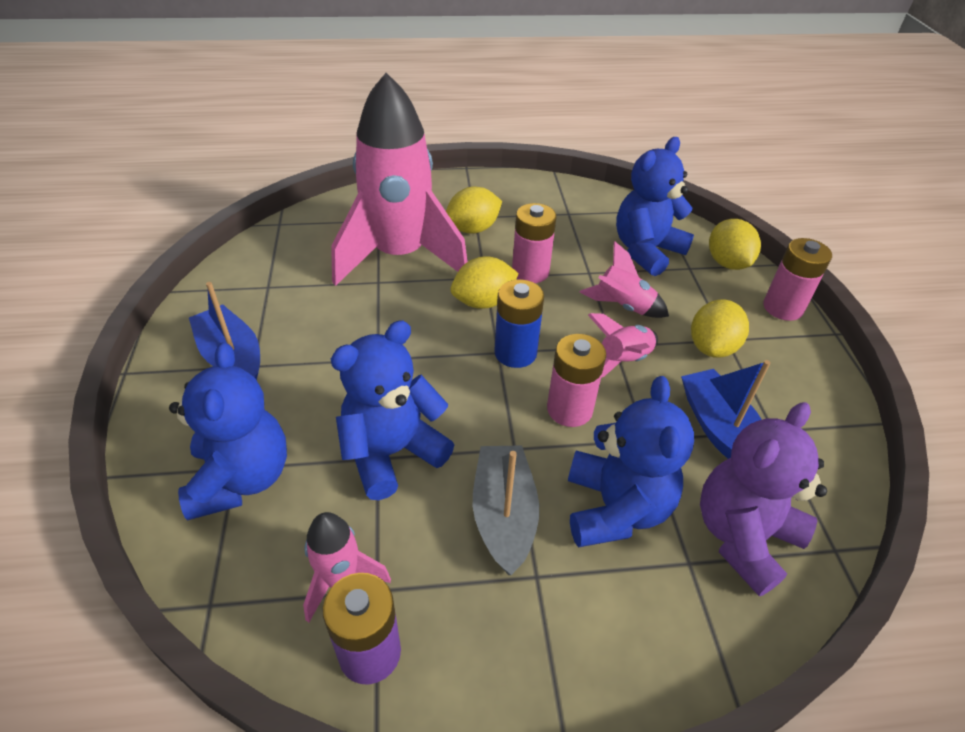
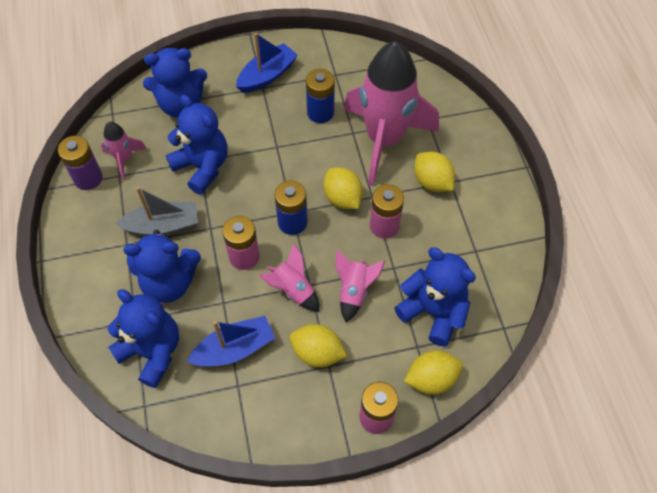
camera: 85 degrees right, 15 degrees up
(331, 307) = (320, 112): none -> blue battery
(743, 536) = (152, 351): purple teddy bear -> blue teddy bear

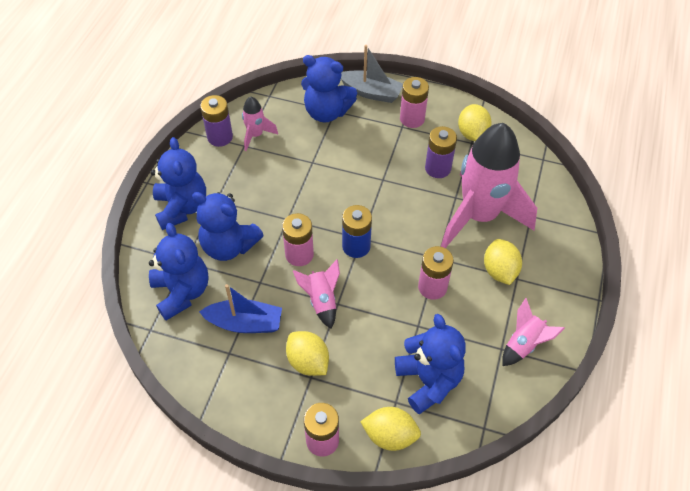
camera: 30 degrees right, 5 degrees down
(163, 226) = (252, 200): grey boat -> grey boat (371, 92)
(202, 167) = (312, 168): blue teddy bear -> blue teddy bear (182, 208)
(267, 75) = (412, 119): blue boat -> pink battery
(320, 112) = (438, 168): blue battery -> purple battery
(342, 198) = (411, 247): yellow lemon -> yellow lemon (472, 133)
(354, 291) = (371, 328): pink rocket -> pink rocket (524, 344)

